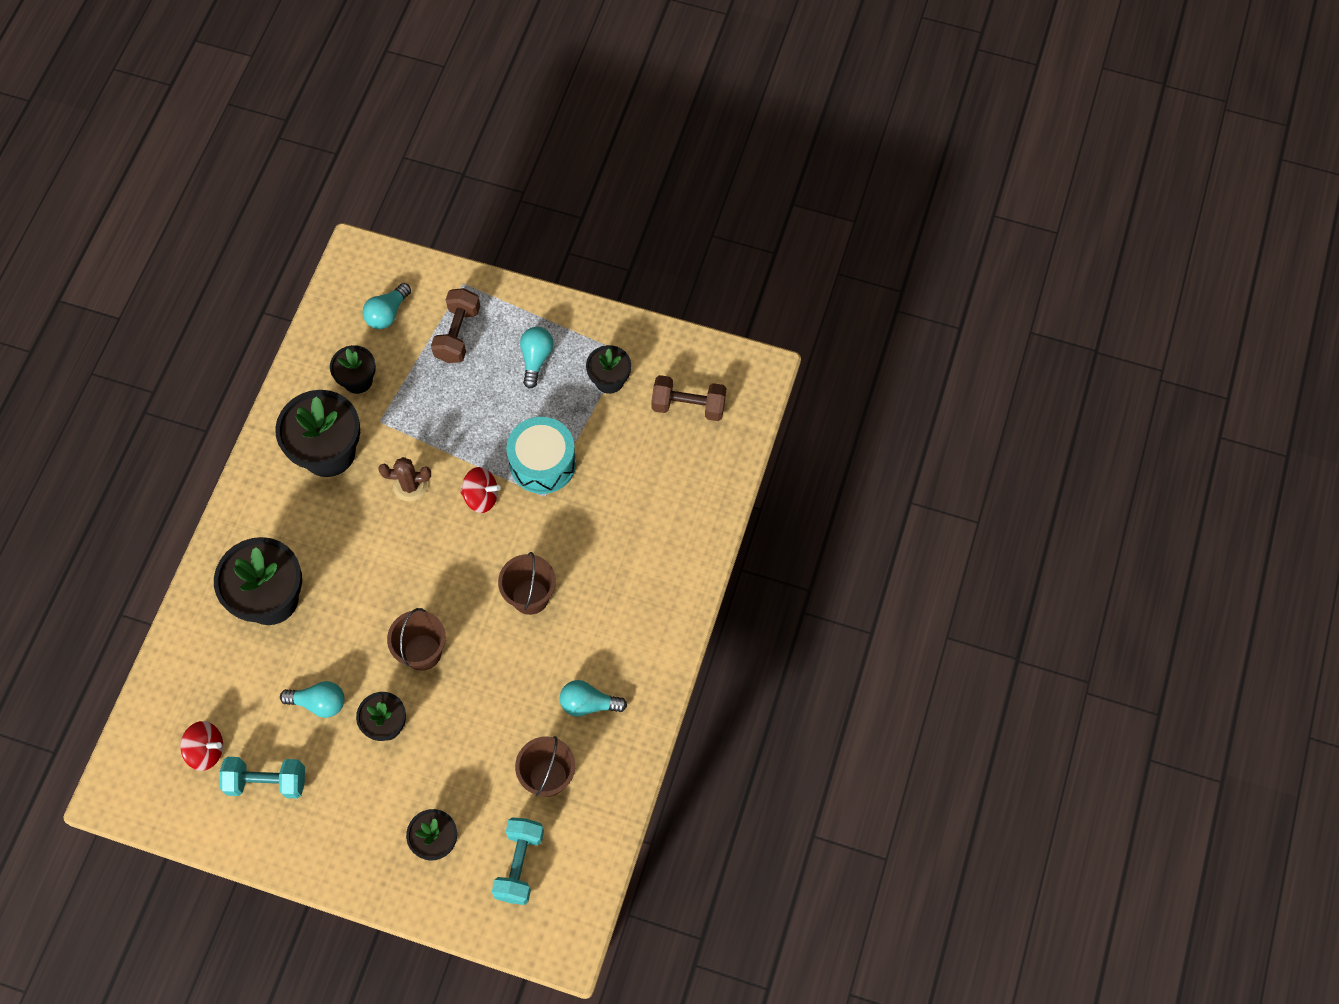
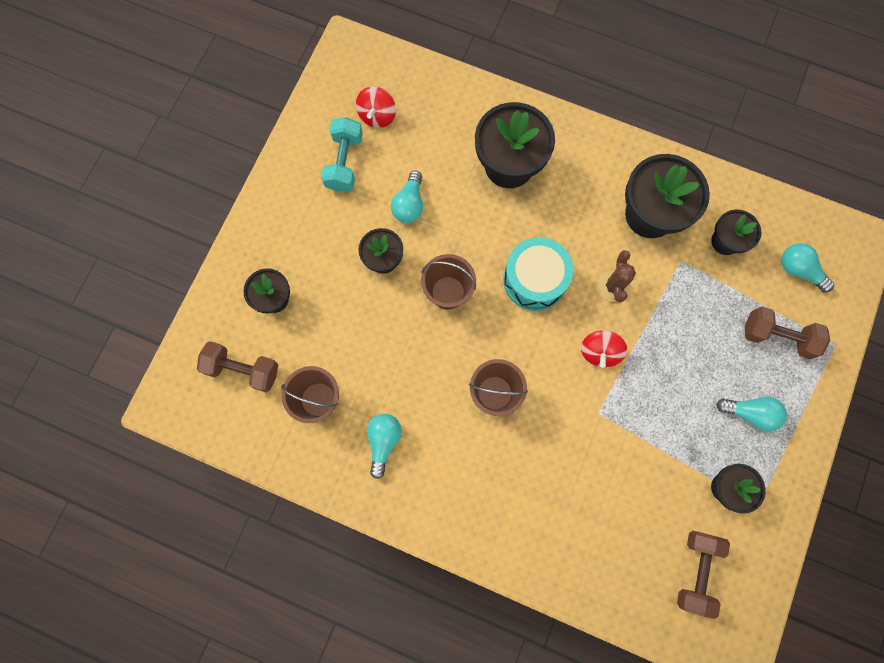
camera: 95 degrees right, 10 degrees up
(519, 864) = (243, 369): turquoise dumbbell -> brown dumbbell
(543, 463) = (634, 413): turquoise drum -> turquoise drum (534, 280)

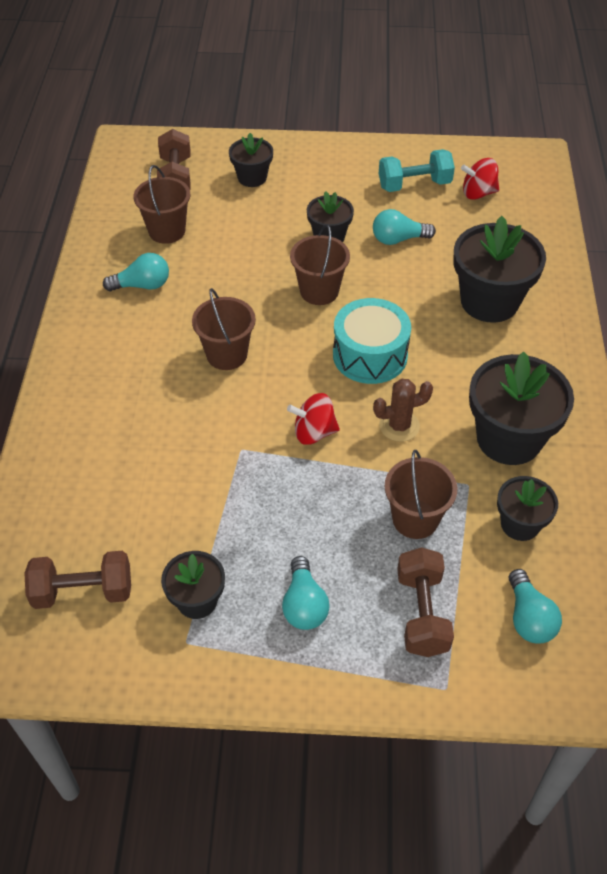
camera: 70 degrees right, 25 degrees down
(700, 309) = (415, 519): none -> brown bucket
(798, 270) = (528, 618): turquoise light bulb -> turquoise light bulb turned 150 degrees clockwise

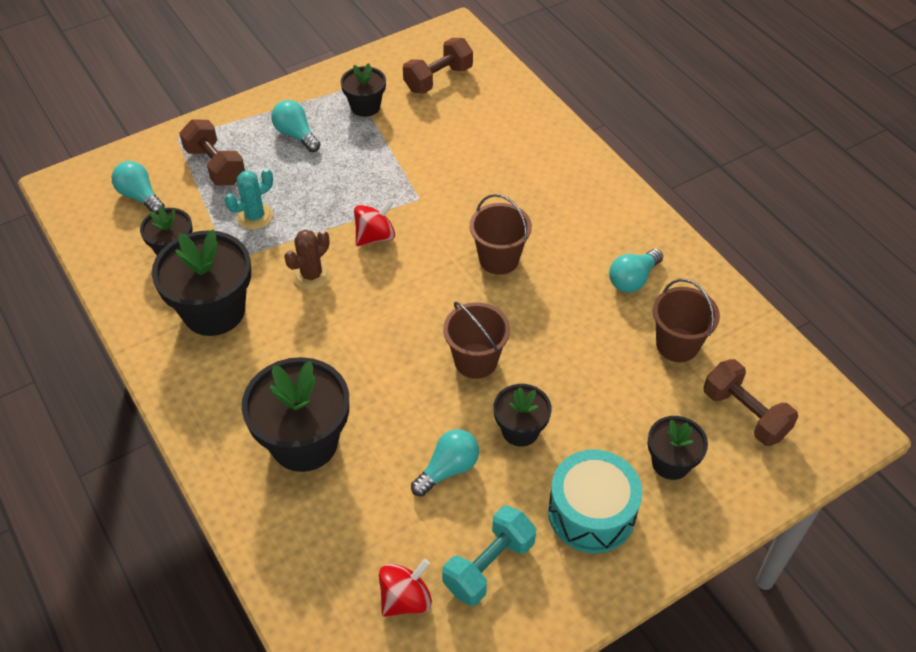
camera: 145 degrees right, 0 degrees up
(370, 355) = (379, 322): turquoise drum -> turquoise drum (591, 513)
(415, 519) = (255, 216): brown bucket -> turquoise cactus

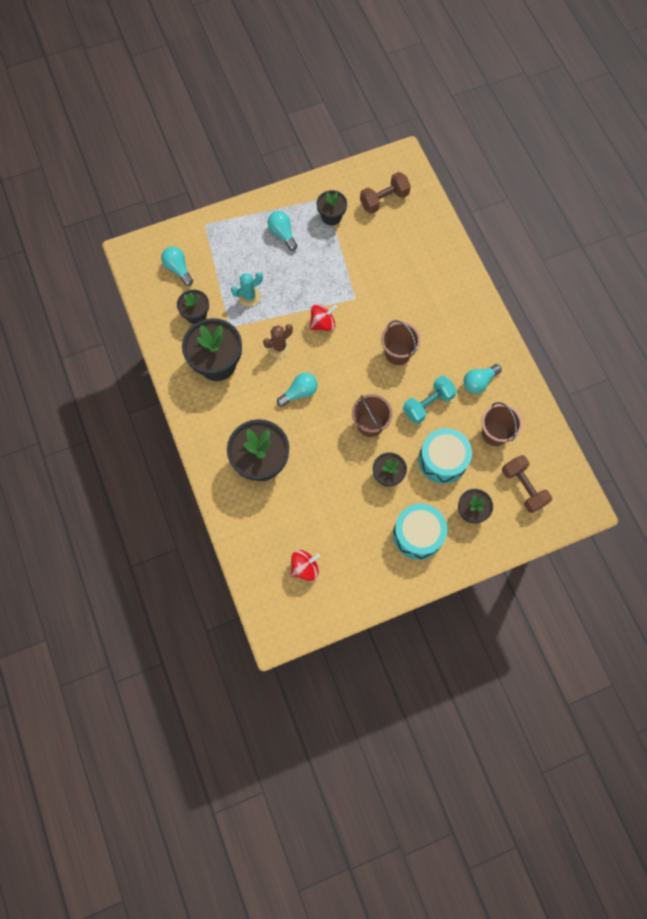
camera: 10 degrees right, 20 degrees up
(215, 166) = (227, 251): brown dumbbell -> none
(448, 469) = (341, 493): turquoise light bulb -> turquoise light bulb (299, 392)
(488, 565) = (353, 556): turquoise dumbbell -> turquoise dumbbell (428, 404)
(604, 394) = (442, 460): none -> turquoise drum

